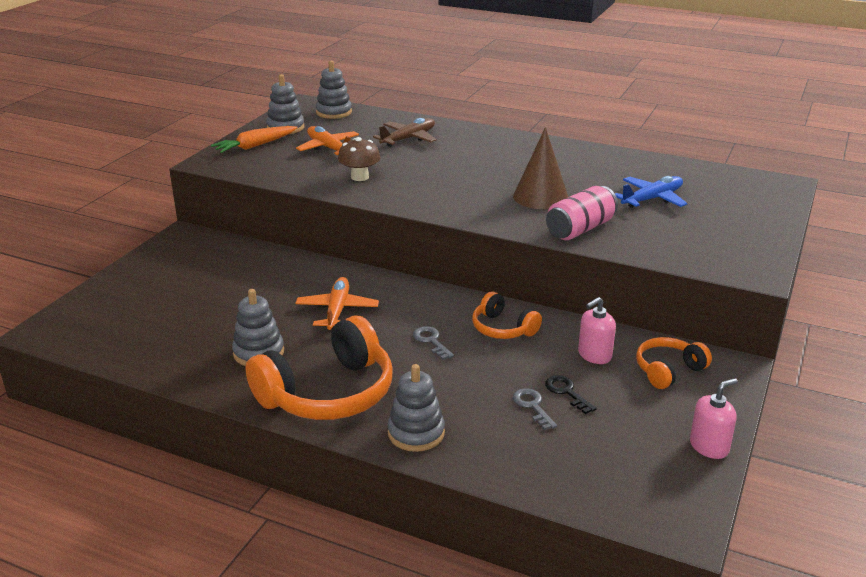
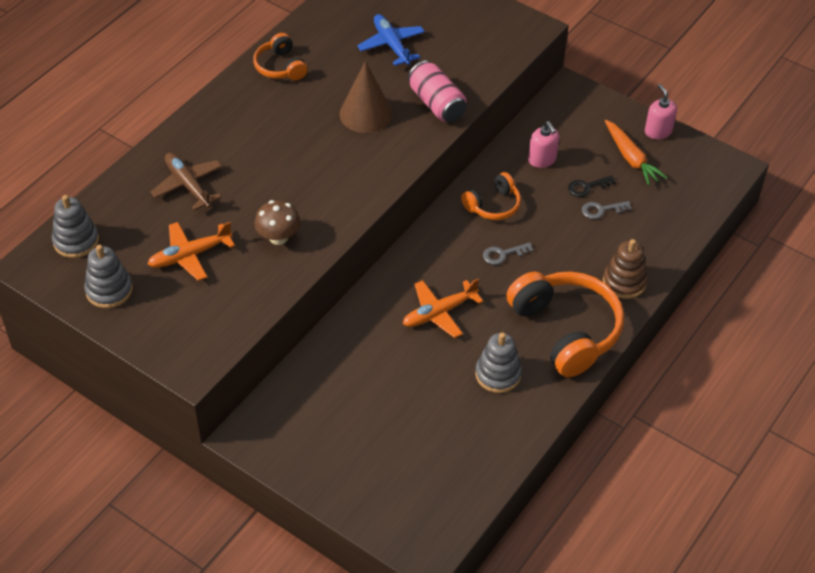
camera: 80 degrees left, 20 degrees up
(255, 146) = (157, 322): orange carrot -> orange carrot (631, 158)
(337, 310) = (439, 312): orange plane -> orange plane turned 45 degrees counterclockwise
(416, 433) = (624, 282): grey stacking toy -> brown stacking toy
(668, 370) = (569, 125): orange headphones -> orange headphones (280, 67)

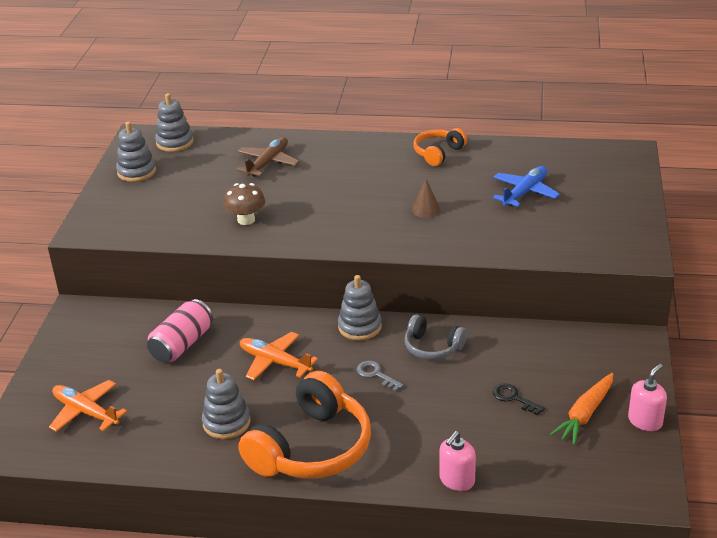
camera: 65 degrees right, 15 degrees down
(190, 255) = (196, 190): orange plane -> orange plane (86, 412)
(365, 114) = (426, 209): brown cone -> brown cone, size x0.54
(432, 238) = (360, 327): none -> grey stacking toy
(436, 104) = (477, 239): pink can -> pink can (182, 344)
(493, 205) = (432, 347): orange headphones -> grey headphones
(542, 159) = (521, 356): pink soap dispenser -> pink soap dispenser (457, 480)
(601, 210) = (491, 418): grey key -> none
(624, 282) = (406, 467): brown stacking toy -> none

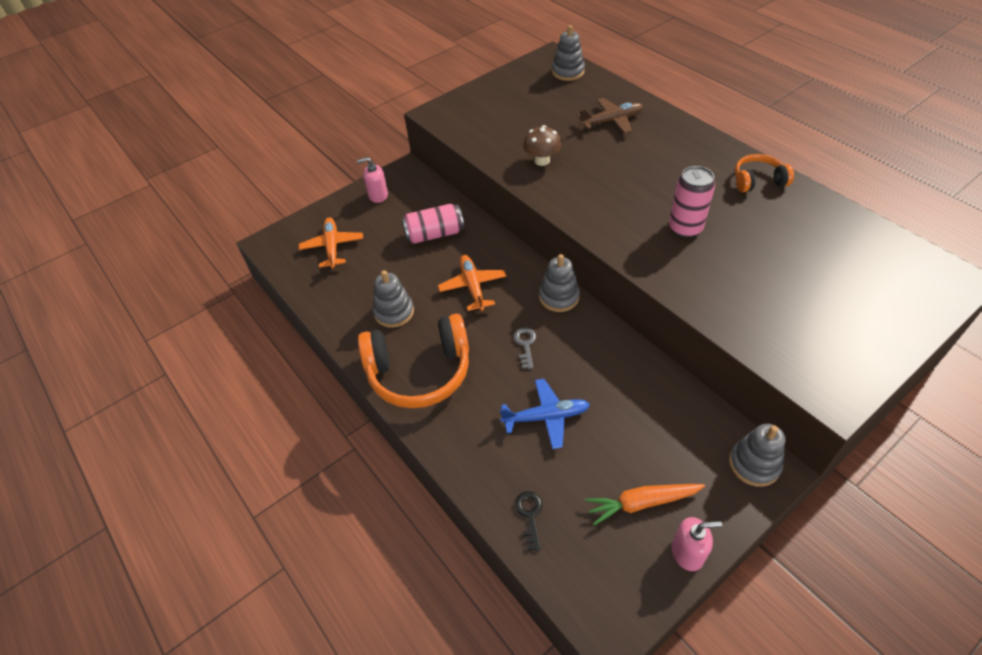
camera: 45 degrees right, 15 degrees up
(136, 172) = (517, 83): grey stacking toy -> grey stacking toy (754, 464)
(426, 209) = (685, 228): brown cone -> pink can
(432, 347) = (591, 351): grey headphones -> none
(457, 480) = (479, 478): pink soap dispenser -> pink soap dispenser (378, 195)
(514, 398) = (602, 442): black key -> black key (530, 515)
(525, 192) = (793, 261): blue plane -> blue plane (546, 417)

